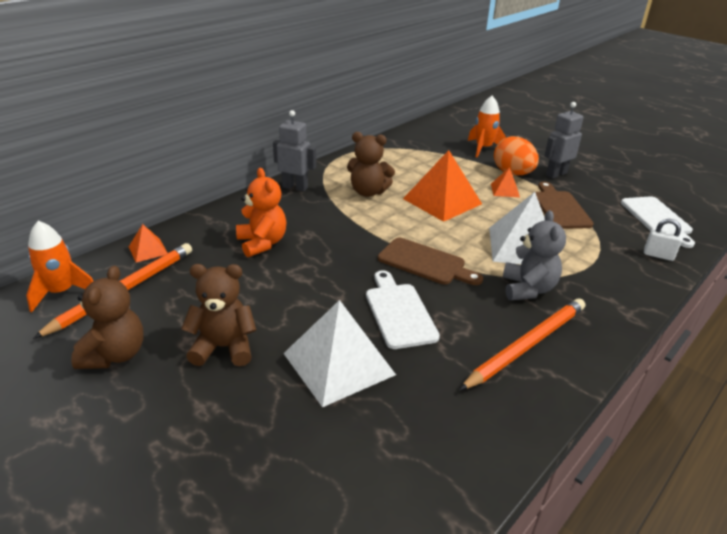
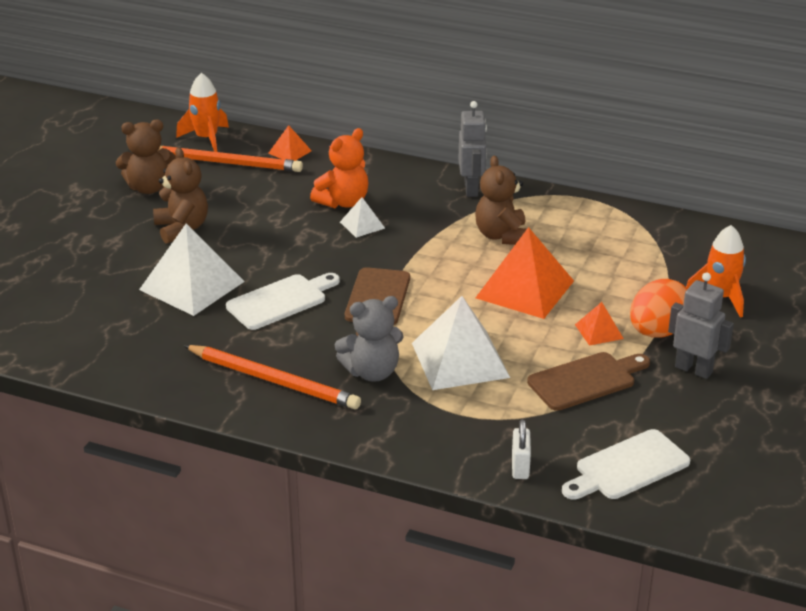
camera: 70 degrees right, 0 degrees up
(306, 243) = (362, 225): none -> white pyramid

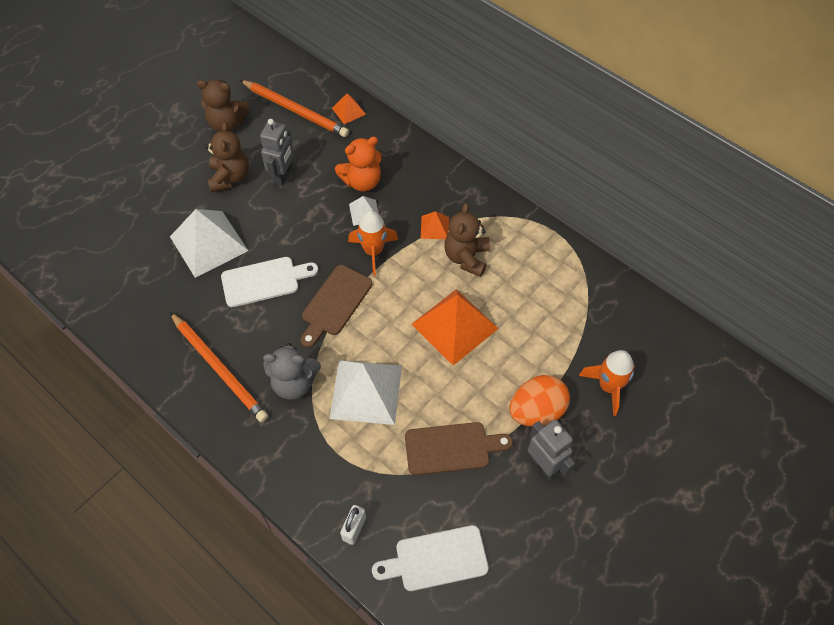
camera: 20 degrees right, 25 degrees up
(206, 139) = (294, 79): orange rocket -> orange rocket (373, 251)
(471, 189) = (469, 194): grey robot -> grey robot (283, 176)
(599, 331) = (489, 394): orange pyramid -> orange pyramid (434, 227)

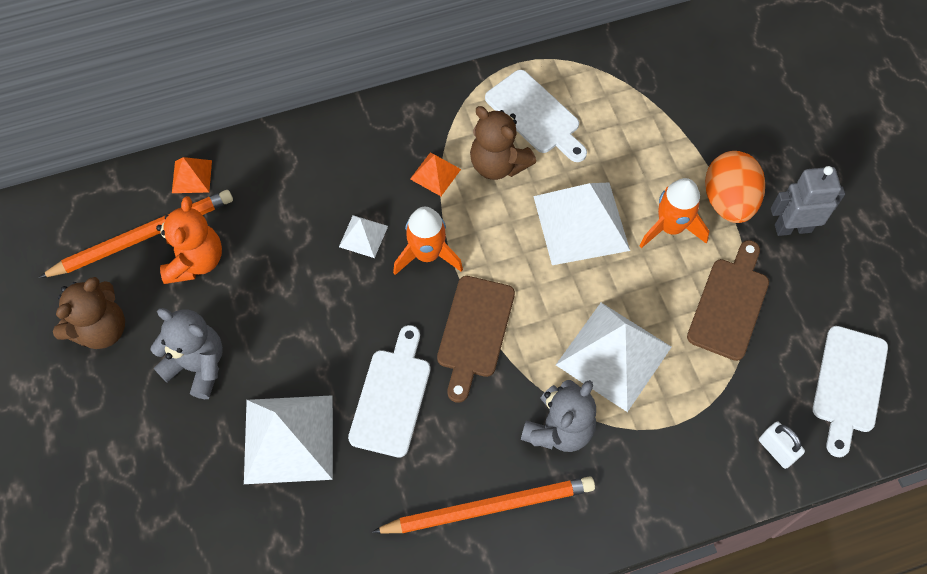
camera: 60 degrees left, 5 degrees up
(230, 177) = (197, 365): brown teddy bear -> grey teddy bear
(283, 176) = (241, 301): grey robot -> none
(335, 303) = (474, 331): brown cutting board -> brown cutting board turned 45 degrees clockwise
(362, 181) = (315, 216): orange teddy bear -> orange teddy bear (195, 261)
(454, 326) = (580, 223): orange pyramid -> white pyramid
(520, 260) = (535, 115): none -> white cutting board
(608, 386) = (735, 122): orange rocket -> orange rocket (670, 227)

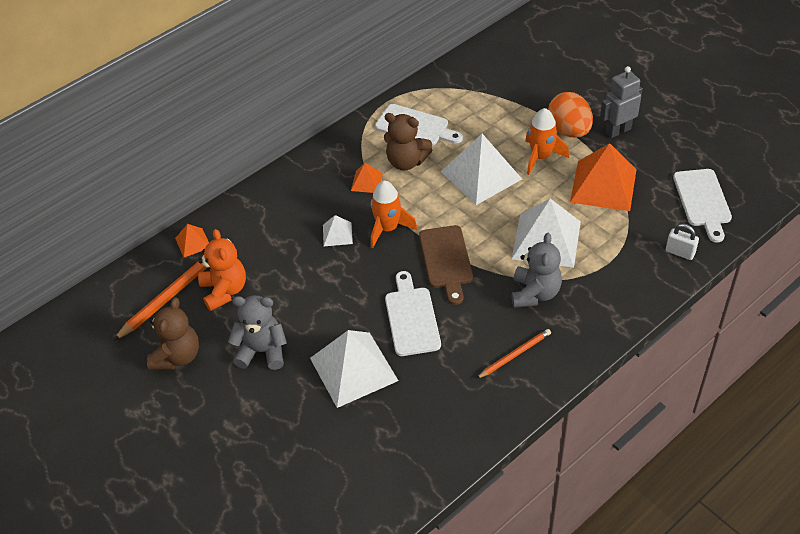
camera: 20 degrees left, 15 degrees down
(488, 507) = (514, 355): orange pencil -> orange pencil, size x0.56
(729, 304) = (603, 185): brown cutting board -> orange pyramid

